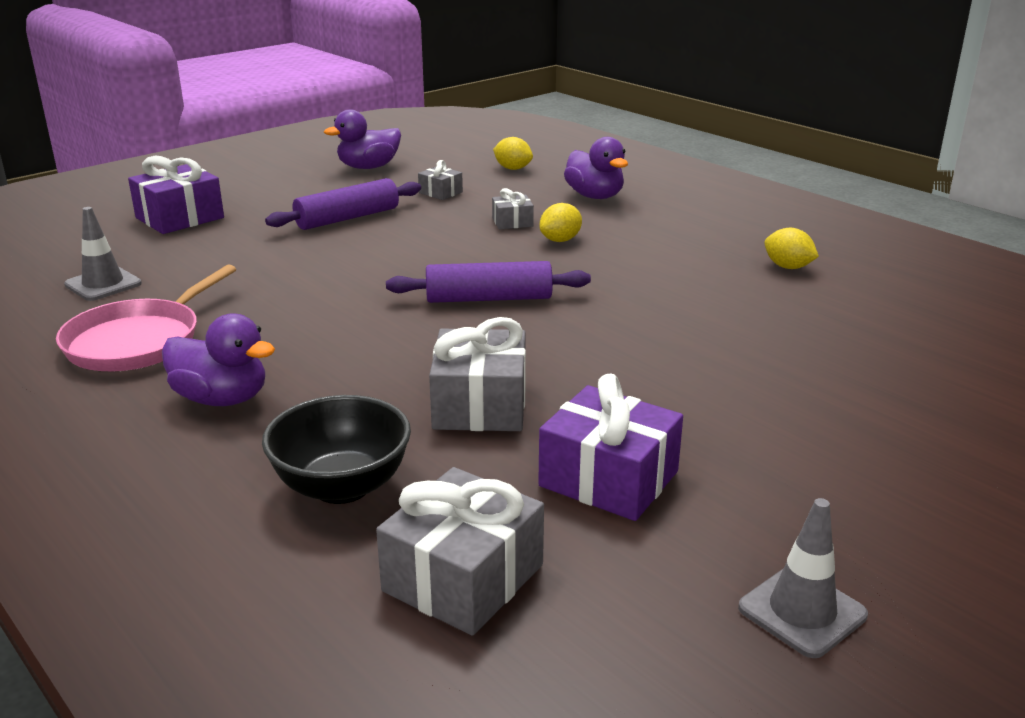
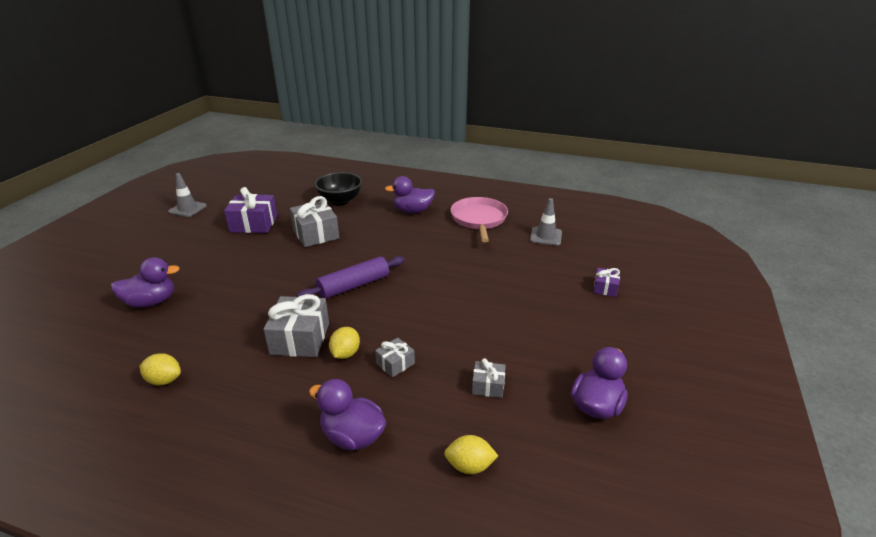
camera: 150 degrees right, 5 degrees up
(180, 218) = (605, 288): purple gift -> purple gift, size x0.53
(347, 218) = (510, 325): purple rolling pin -> none
(463, 578) = (286, 193): grey gift -> grey gift (300, 338)
(835, 359) = (151, 302): none -> purple duck

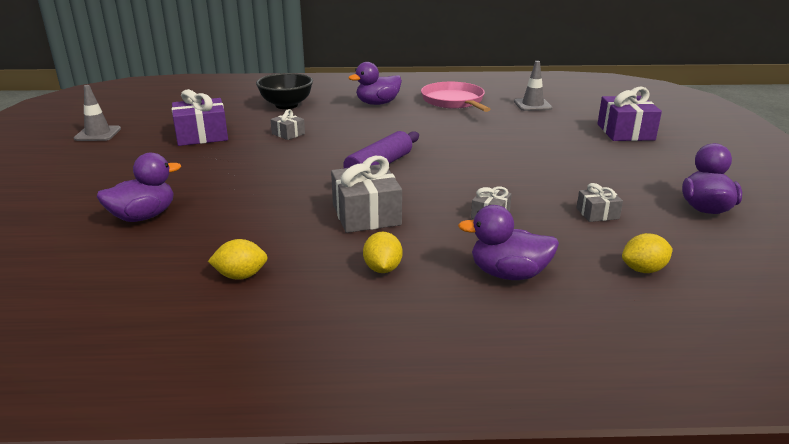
camera: 20 degrees left, 5 degrees down
(316, 234) = (288, 134): grey gift -> grey gift, size x0.53
(345, 353) = (429, 217): yellow lemon -> yellow lemon (382, 269)
(605, 288) = (625, 132): purple gift -> purple gift, size x1.90

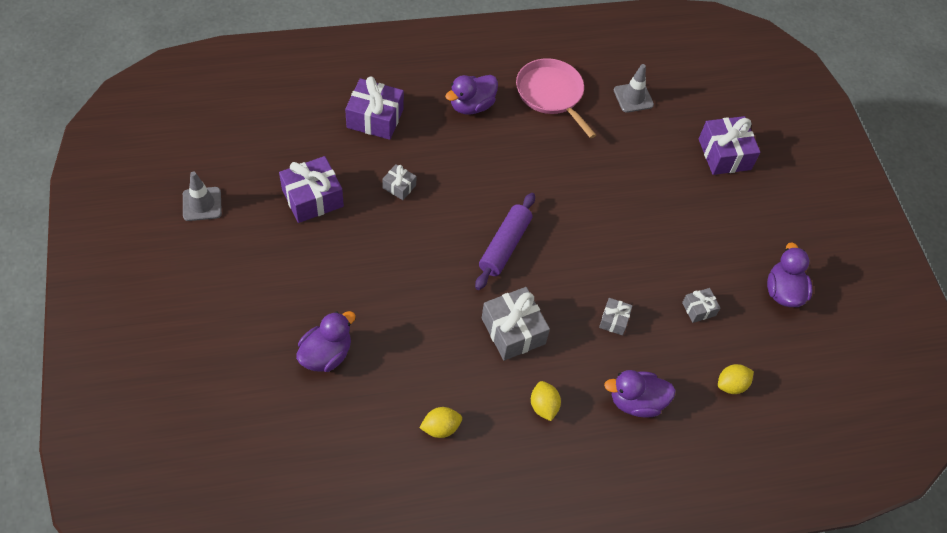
camera: 15 degrees left, 30 degrees up
(286, 105) = (375, 118): black bowl -> purple gift

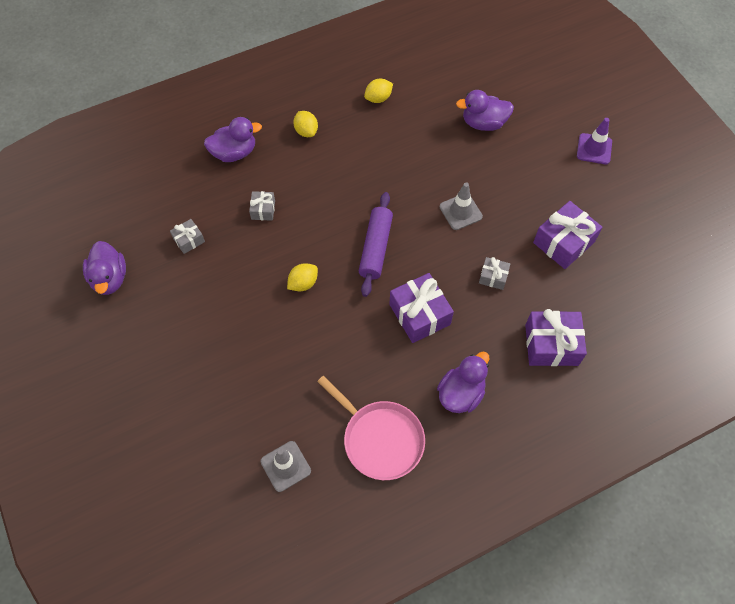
camera: 170 degrees right, 5 degrees up
(202, 204) = (652, 209): grey traffic cone -> grey traffic cone (460, 212)
(218, 285) = (594, 149): none -> purple traffic cone
(326, 354) = (483, 123): purple duck -> purple duck turned 60 degrees clockwise
(513, 331) = (346, 178): grey gift -> none
(724, 154) = (172, 419): purple gift -> purple gift (419, 314)
(731, 385) = (157, 185): yellow lemon -> yellow lemon (303, 283)

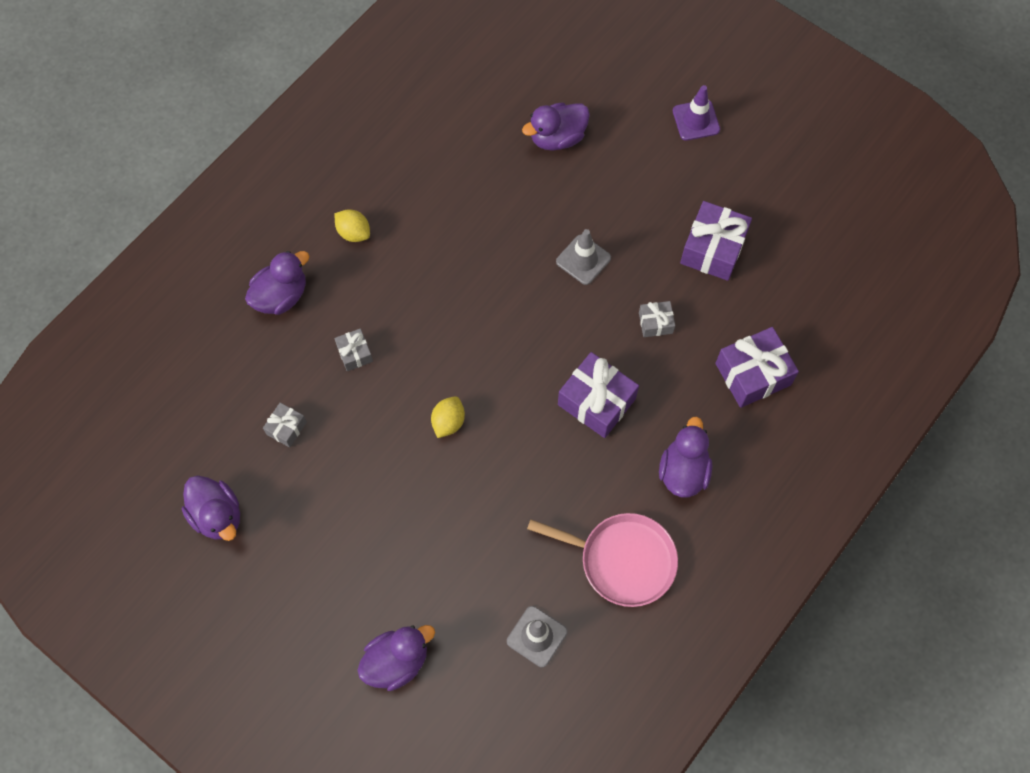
camera: 25 degrees left, 5 degrees up
(174, 436) = (397, 661): none -> purple duck
(375, 248) = (509, 345): purple rolling pin -> none
(378, 98) = (418, 155): yellow lemon -> none

